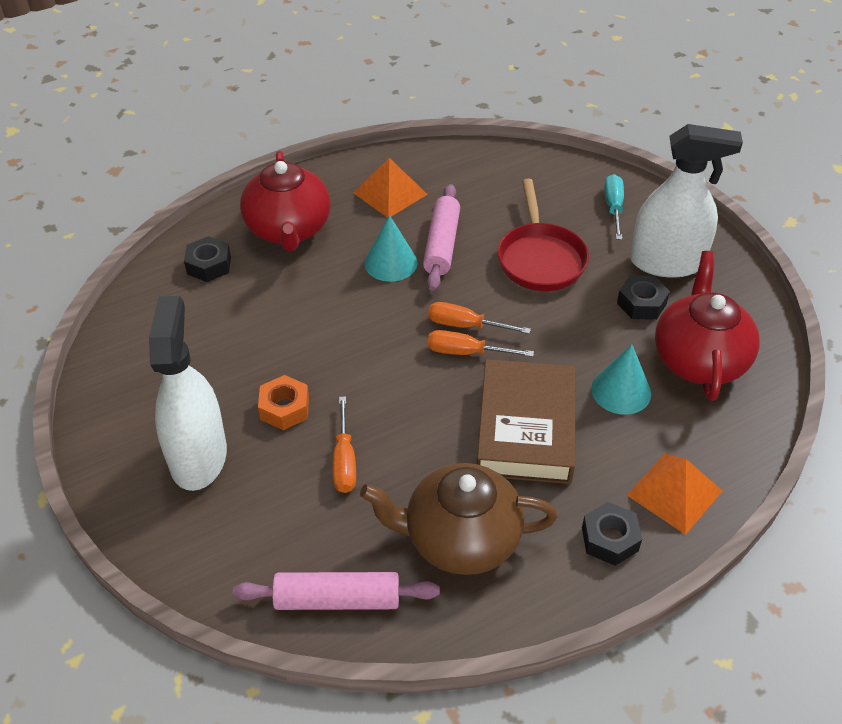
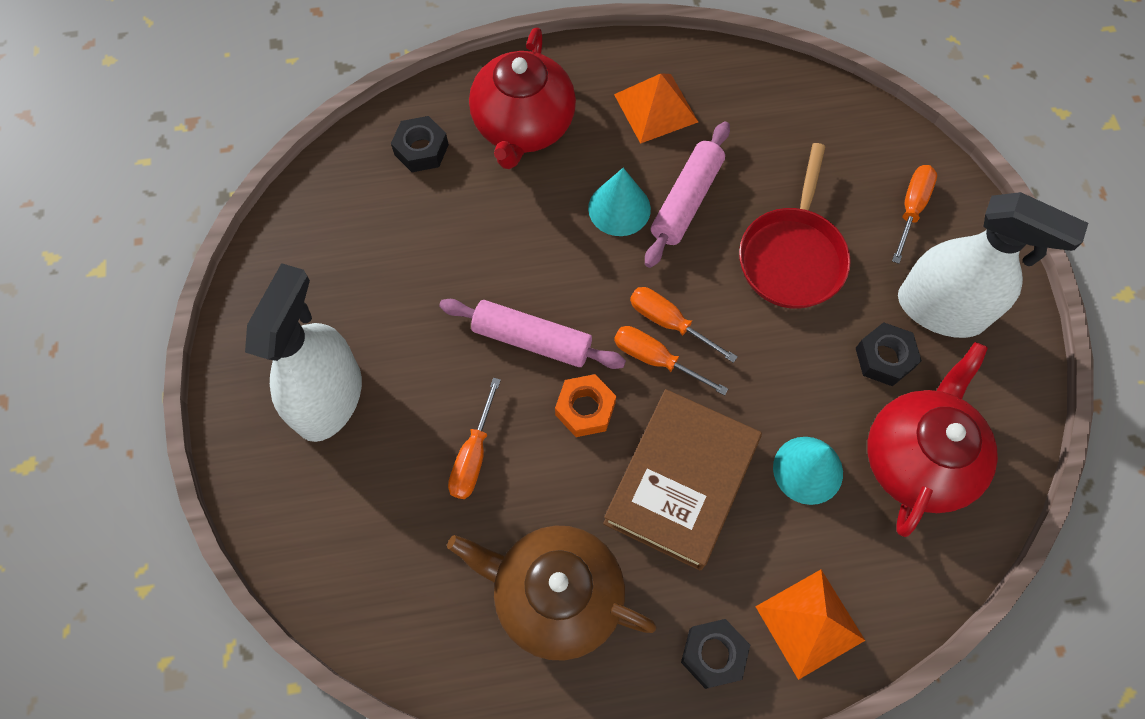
camera: 20 degrees right, 20 degrees up
(285, 408) = (436, 367): orange nut -> orange nut (585, 409)
(337, 599) = (406, 620): pink rolling pin -> pink rolling pin (532, 339)
(613, 208) = (911, 209): turquoise screwdriver -> orange screwdriver

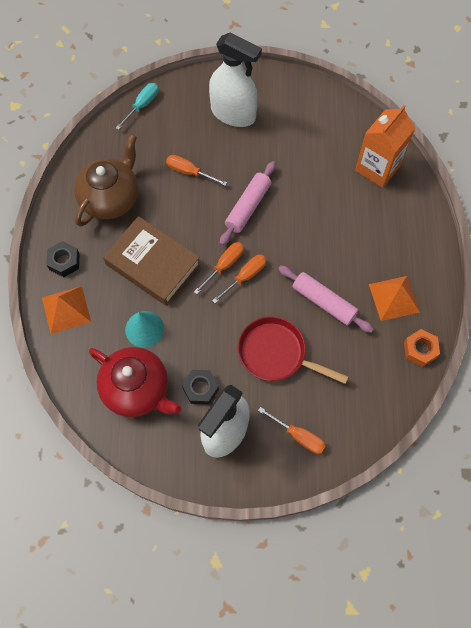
camera: 100 degrees right, 0 degrees up
(323, 583) = (142, 105): none -> turquoise screwdriver
(421, 150) = (377, 168): black nut -> orange carton
(523, 126) = (388, 222): red teapot -> none
(585, 409) = (203, 226): orange nut -> orange nut (420, 350)
(619, 208) = (323, 264): turquoise cone -> none

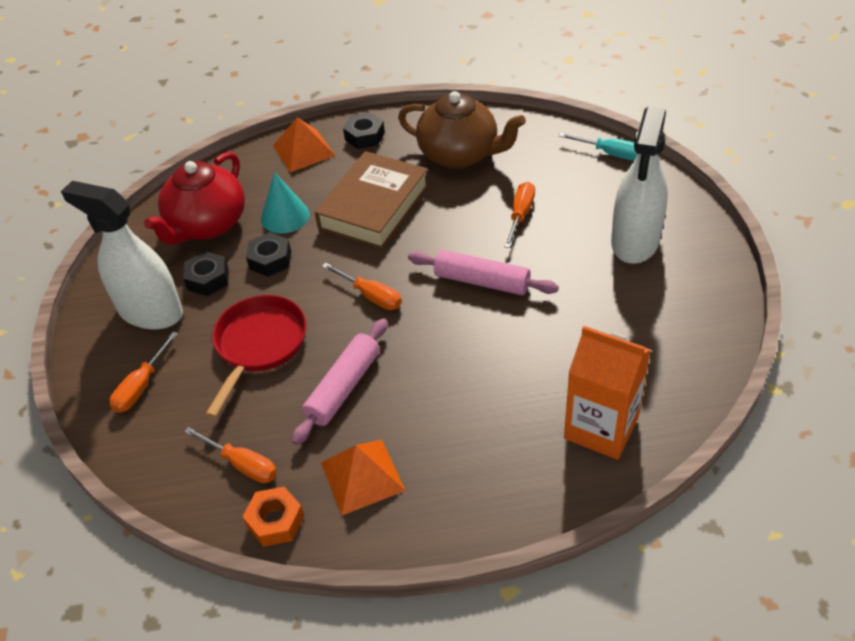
camera: 85 degrees right, 20 degrees down
(191, 342) = (270, 260): none -> black nut
(224, 265) = (384, 272): orange screwdriver -> orange screwdriver (242, 464)

